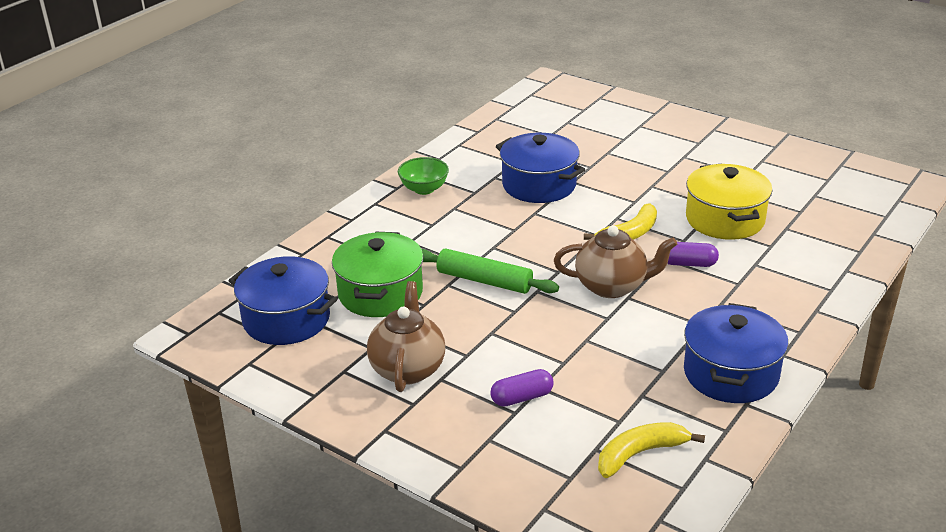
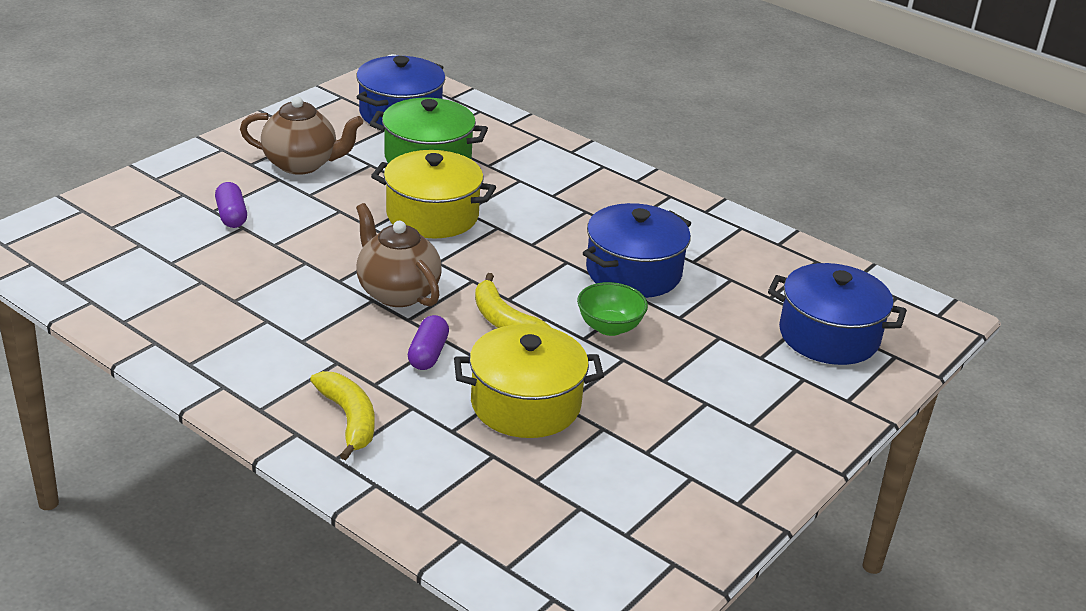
camera: 90 degrees right, 0 degrees up
(424, 189) = (631, 196): green bowl -> green bowl (609, 327)
(484, 281) = (432, 215): green rolling pin -> yellow pot
(612, 286) = (397, 292): brown teapot -> brown teapot turned 135 degrees clockwise
(640, 454) = (119, 266): yellow banana -> yellow banana (349, 419)
(731, 374) = (208, 342): blue pot -> blue pot (828, 336)

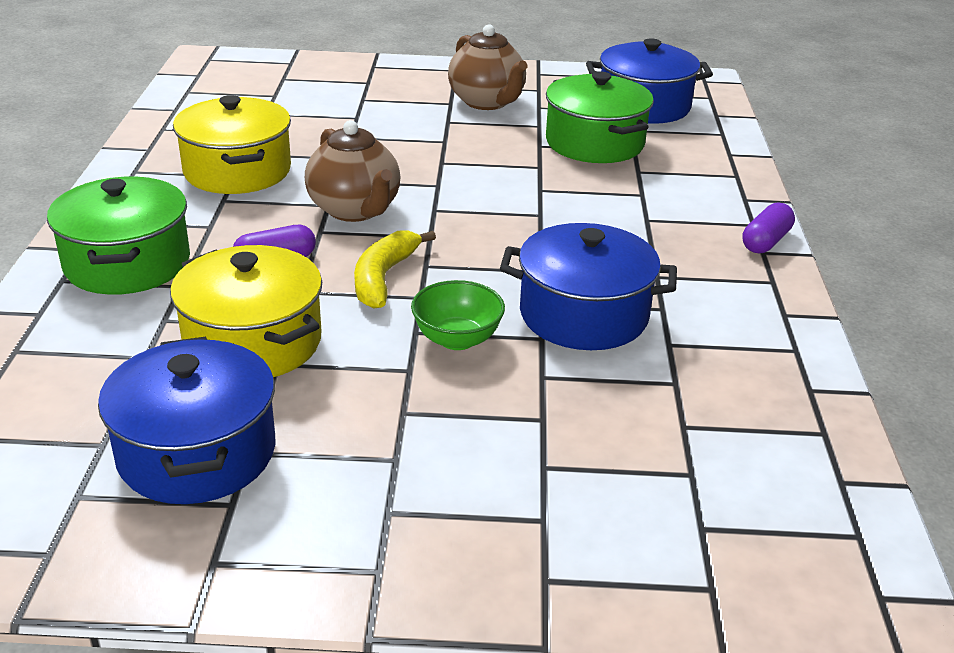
camera: 55 degrees right, 0 degrees up
(231, 216) = (365, 107): purple capsule -> purple capsule (766, 241)
(349, 419) = (127, 263): yellow banana -> green pot
(397, 292) = (355, 210): brown teapot -> brown teapot turned 135 degrees clockwise
(432, 215) = (505, 179): yellow pot -> yellow pot (237, 171)
(828, 336) = (670, 506): blue pot -> blue pot (197, 452)

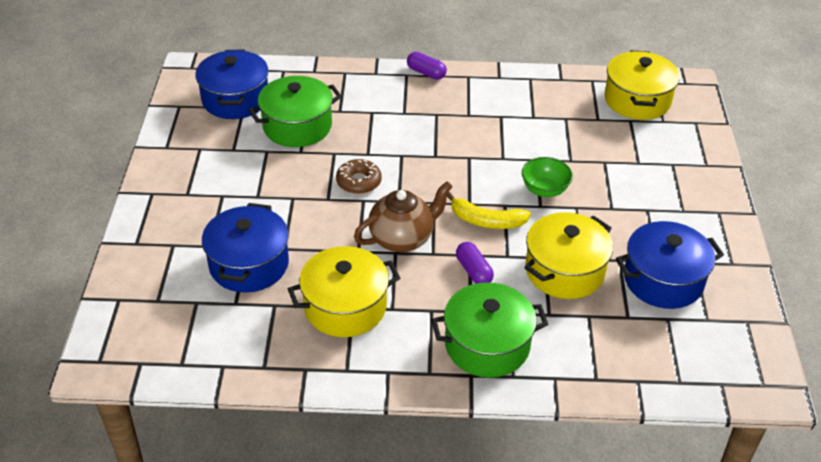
camera: 90 degrees left, 10 degrees up
(477, 182) = (358, 182): none -> brown donut
(487, 102) = (222, 175): brown teapot -> none
(583, 315) = (512, 143): blue pot -> blue pot (249, 264)
(772, 495) = (637, 100): none -> yellow pot

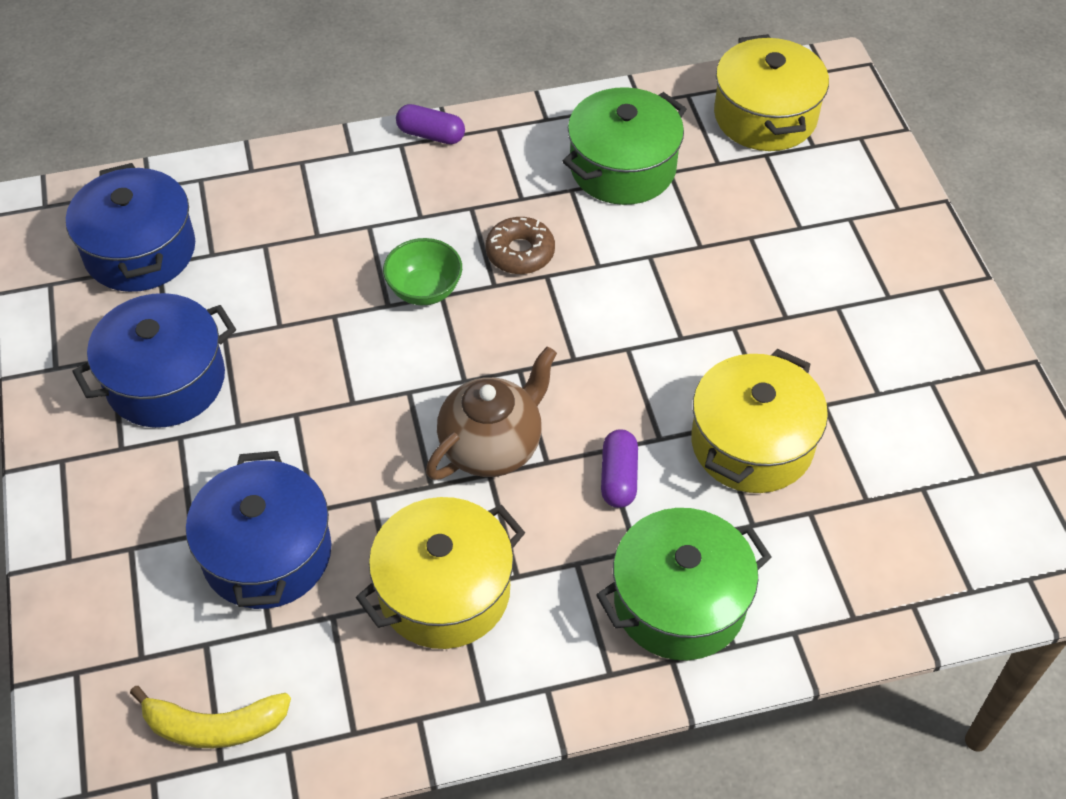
camera: 15 degrees left, 10 degrees up
(297, 126) = (258, 279): green pot -> green pot (622, 167)
(358, 182) = (390, 359): brown donut -> brown donut (520, 252)
(473, 271) = (618, 477): purple capsule -> purple capsule turned 45 degrees clockwise
(486, 221) = (609, 383): yellow banana -> yellow banana (214, 726)
(544, 190) = (678, 308): green bowl -> green bowl (424, 290)
(663, 280) = (897, 423): blue pot -> blue pot (166, 381)

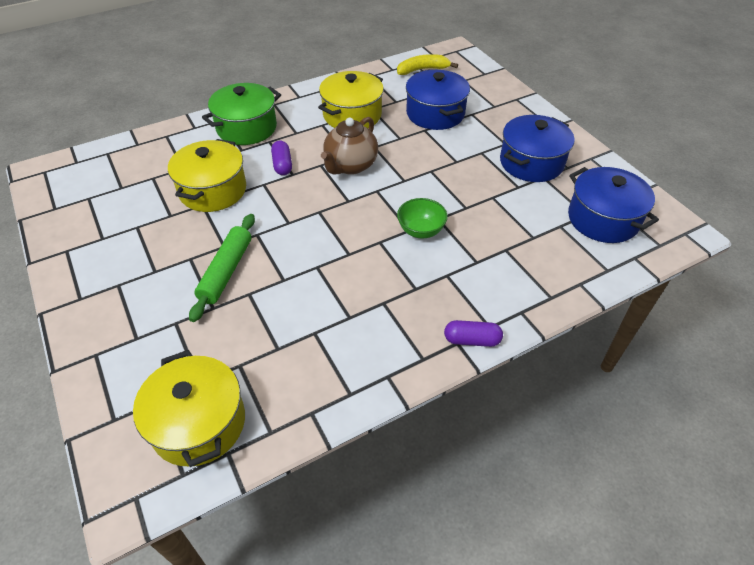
camera: 165 degrees right, 5 degrees down
(520, 252) = (370, 264): brown donut -> none
(622, 167) = (315, 344): green pot -> none
(731, 285) = (226, 271): none -> green rolling pin

